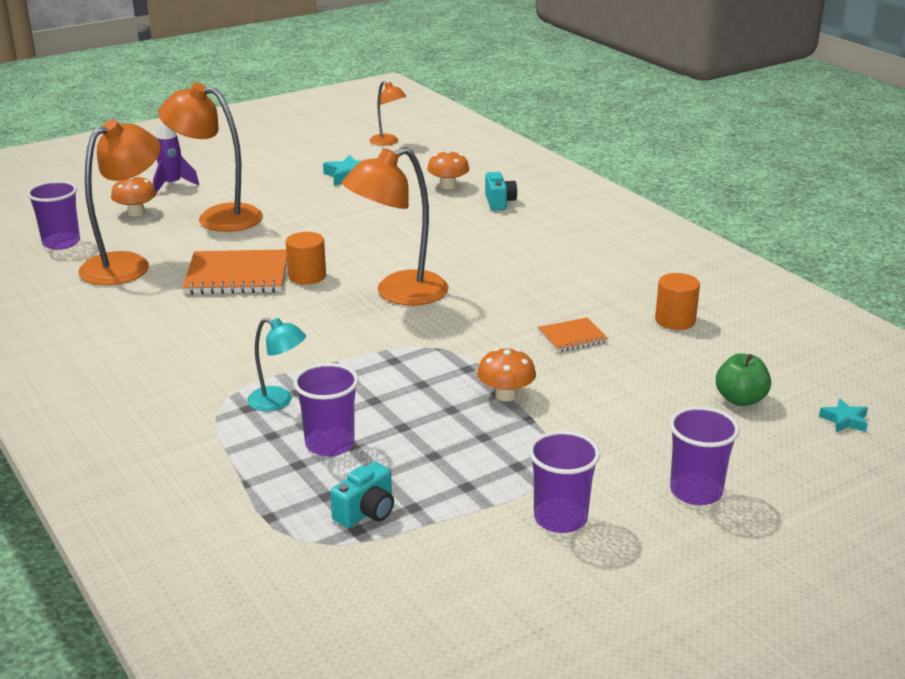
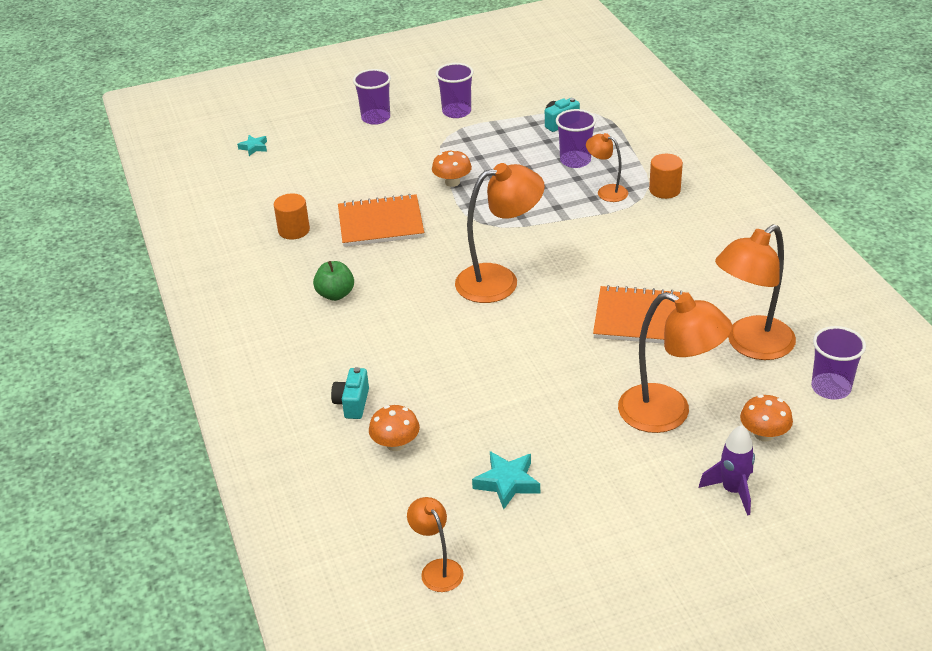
camera: 165 degrees left, 10 degrees up
(278, 401) = (606, 191): turquoise lamp -> orange lamp
(307, 276) = (576, 310): orange cylinder -> orange cylinder (664, 190)
(572, 337) = (380, 223): orange notebook -> orange notebook, size x1.90
(740, 399) = (303, 166): green apple -> green apple (335, 294)

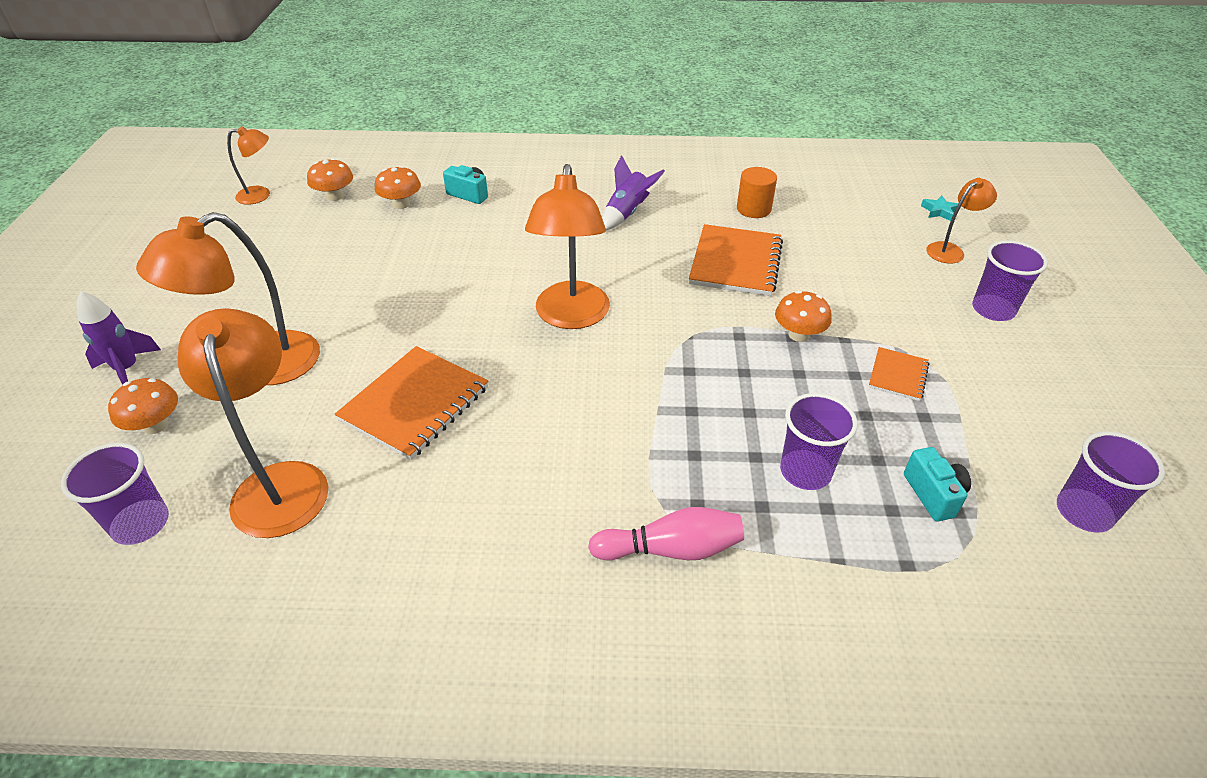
camera: 110 degrees right, 5 degrees up
(335, 294) = (627, 213): green apple -> purple rocket
(407, 503) = (335, 196): none -> orange mushroom
(456, 112) = (996, 388): purple cup -> purple cup (1083, 512)
(468, 143) = (898, 375): none -> orange notebook
(507, 483) = (298, 245): turquoise star -> none
(606, 191) = (703, 476): orange lamp -> orange lamp (950, 250)
(664, 190) = (671, 549): orange cylinder -> pink bowling pin

